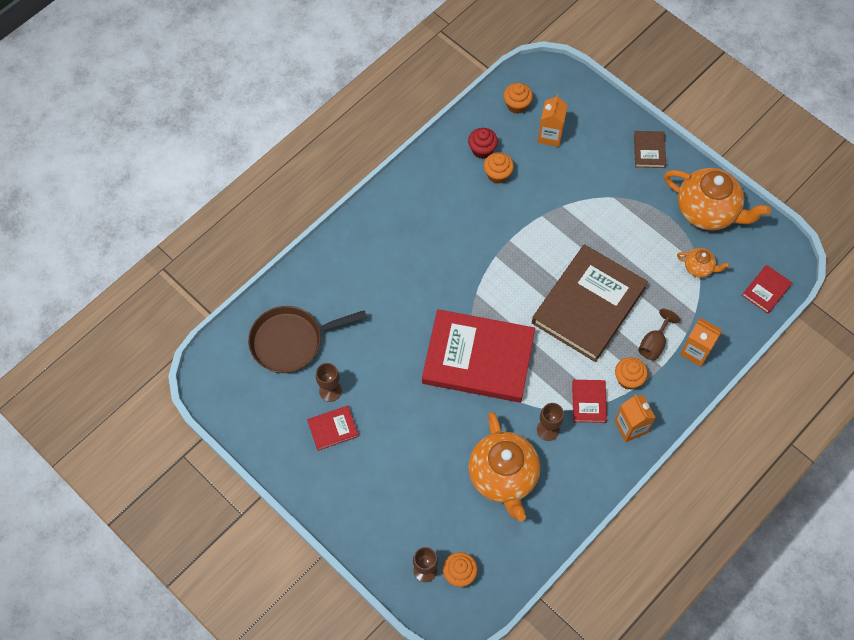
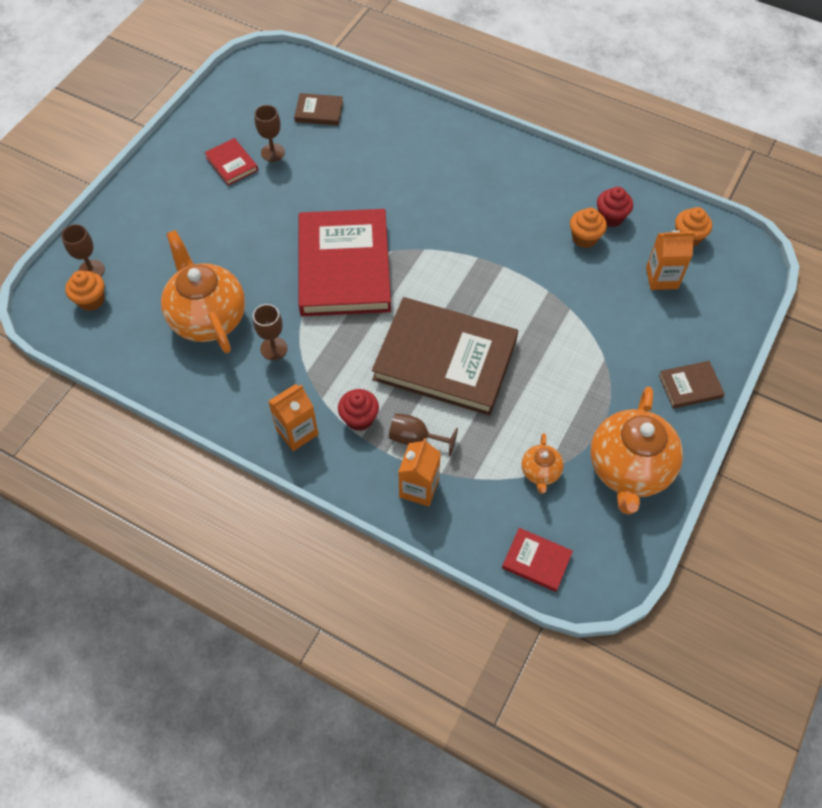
camera: 75 degrees right, 5 degrees down
(291, 341) = (319, 111): brown pan -> brown book
(503, 477) = (208, 317): orange teapot -> orange teapot turned 90 degrees clockwise
(589, 402) = (318, 383): red book -> none
(628, 379) = (359, 418): orange cupcake -> red cupcake

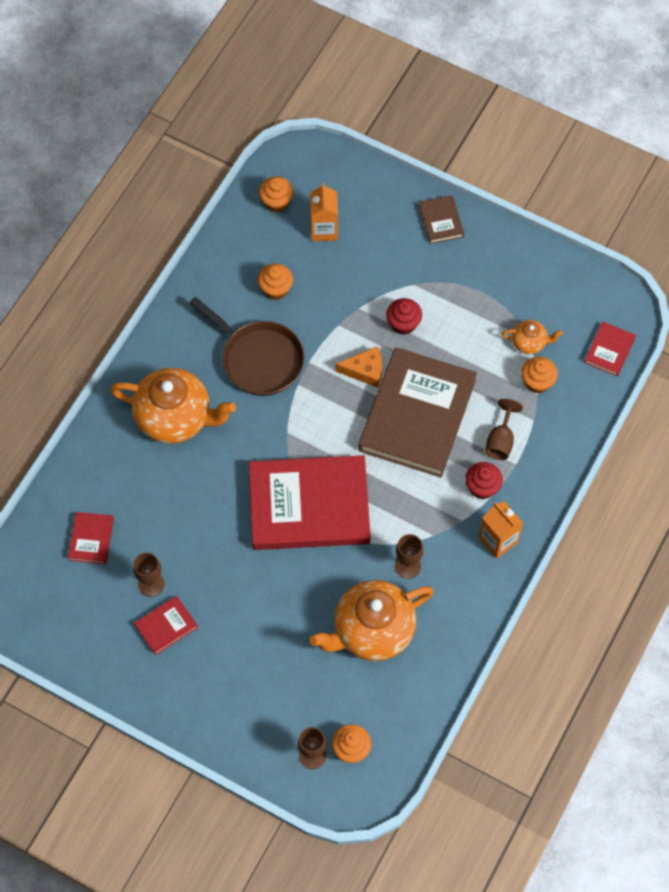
camera: 90 degrees left, 5 degrees up
(319, 111) = (91, 539): brown book -> red book
(419, 488) = (549, 438): orange carton -> none
(489, 478) = (537, 382): none -> orange cupcake
(495, 313) = (365, 371): none -> orange cheese
(504, 225) = (258, 359): none -> brown pan
(611, 217) = (250, 264): red cupcake -> red cupcake (403, 324)
(629, 469) = (524, 276): orange teapot -> orange teapot (175, 418)

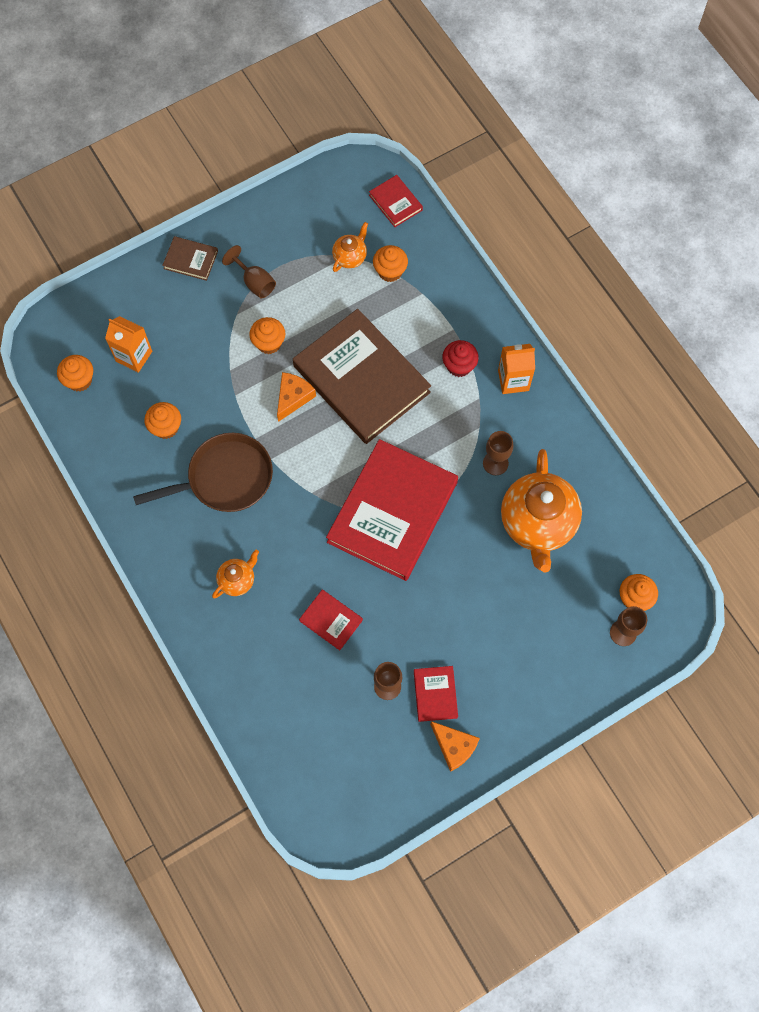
camera: 60 degrees left, 5 degrees up
(91, 539) = (311, 717): red book -> red book (331, 620)
(129, 665) = (454, 746): none -> orange cheese
(175, 418) = (237, 580): orange teapot -> orange teapot, size x0.47
(403, 324) = (269, 343): red cupcake -> orange cupcake
(500, 441) = (425, 328): brown goblet -> brown goblet (254, 282)

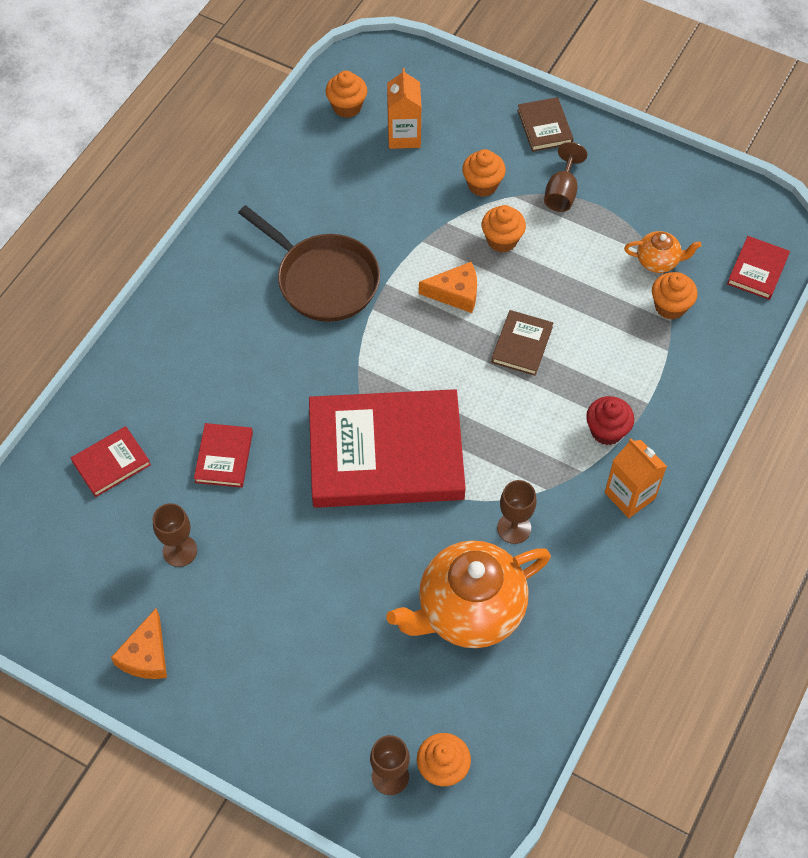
camera: 60 degrees right, 10 degrees down
(166, 427) = (345, 201): orange cupcake -> orange cupcake (482, 185)
(237, 580) = (218, 348): orange teapot -> none
(361, 379) = (522, 345): brown book -> brown book, size x0.42
(435, 694) = (197, 604): red book -> red book (111, 463)

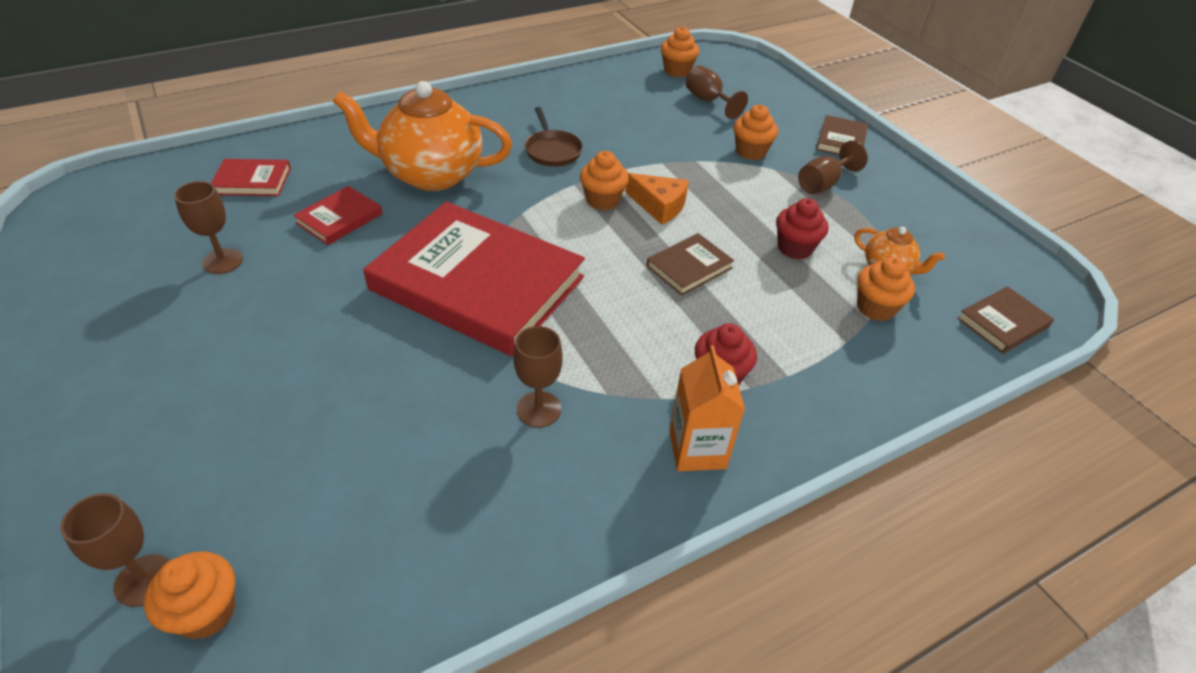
camera: 30 degrees right, 15 degrees down
(146, 655) = (93, 320): orange cheese -> none
(323, 279) = (552, 150): brown pan -> brown pan, size x0.57
(404, 136) = (708, 101): orange carton -> brown goblet
(468, 610) = (413, 459): orange teapot -> orange teapot (431, 174)
(502, 240) = (736, 191): orange cupcake -> orange cupcake (602, 200)
(583, 279) = (795, 248): none -> red cupcake
(757, 270) = (1002, 323): red book -> brown book

